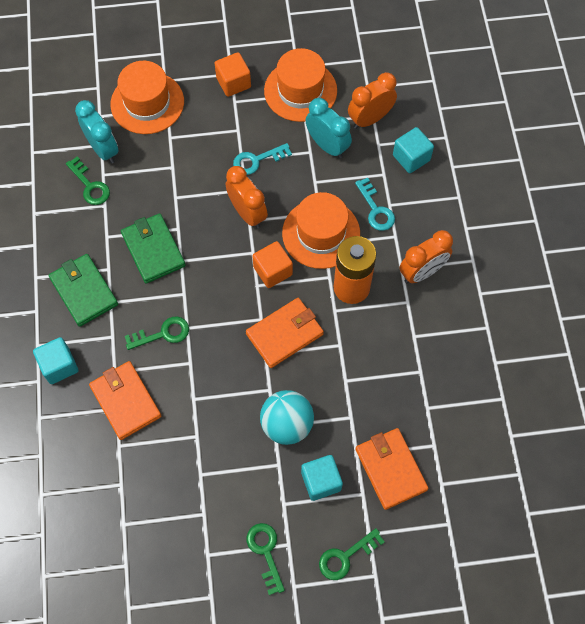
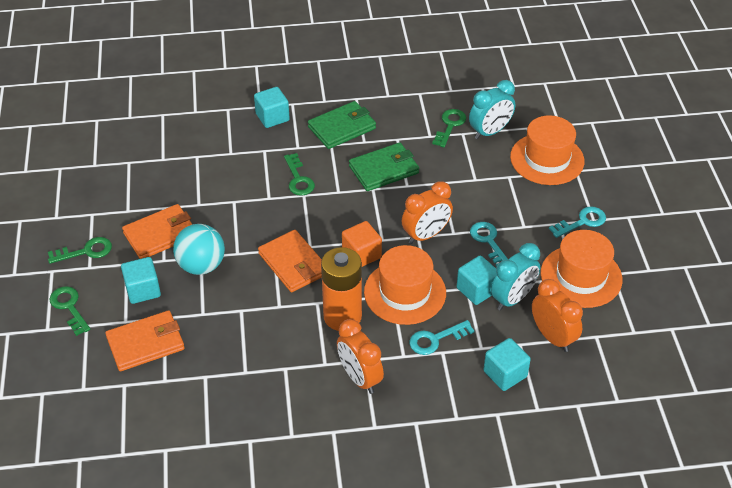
camera: 90 degrees right, 20 degrees down
(90, 185) = (450, 125): green key -> green key turned 150 degrees clockwise
(126, 401) = (236, 158): orange wallet -> orange wallet (160, 234)
(233, 83) = (582, 222): orange cube -> turquoise key
(317, 173) = (477, 290): none -> turquoise cube

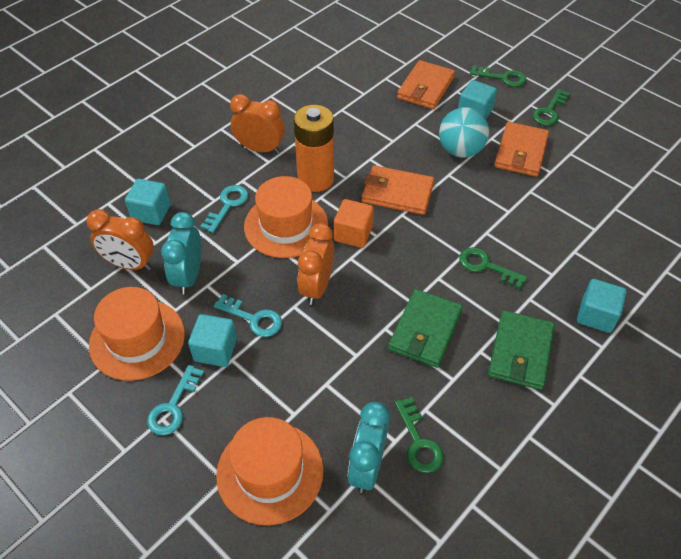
camera: 140 degrees right, 5 degrees up
(477, 290) = (227, 265): turquoise cube -> turquoise cube (215, 350)

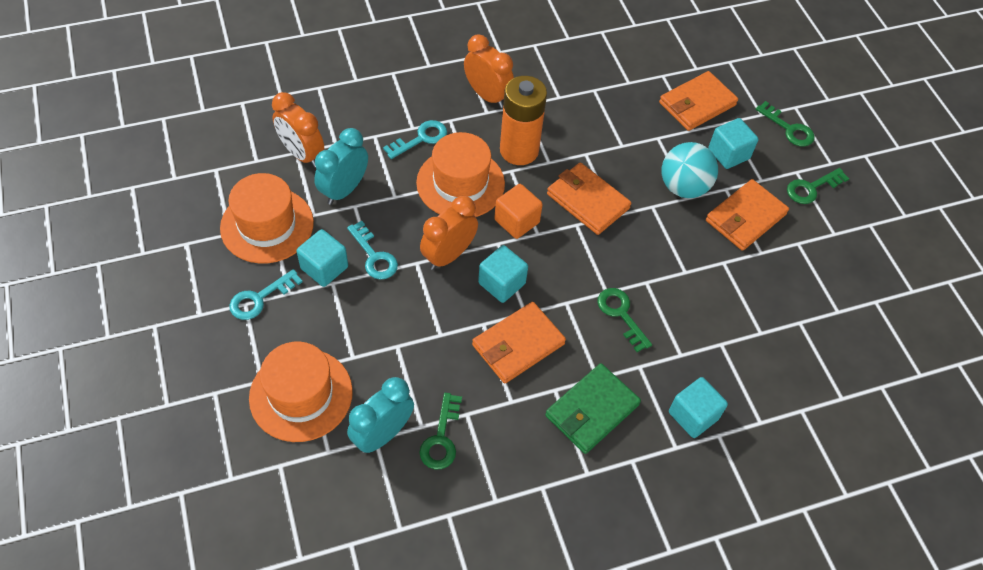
camera: 25 degrees right, 5 degrees up
(151, 212) = (350, 114): turquoise cube -> turquoise cube (501, 283)
(425, 330) = (518, 344): green wallet -> orange wallet

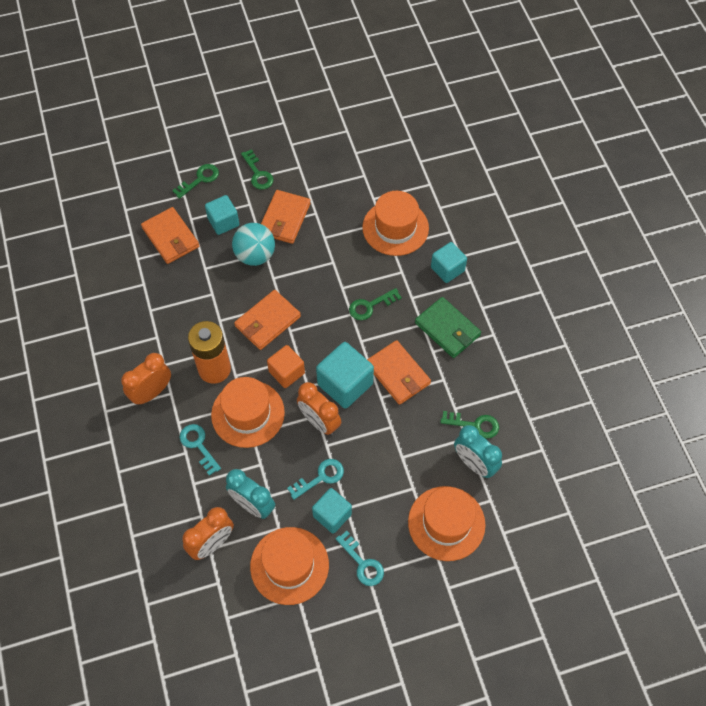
camera: 85 degrees left, 5 degrees up
(501, 283) = (345, 384): turquoise cube -> turquoise cube, size x1.53
(745, 217) = (284, 219): orange wallet -> orange wallet turned 60 degrees clockwise
(754, 349) = (395, 228): none -> orange hat

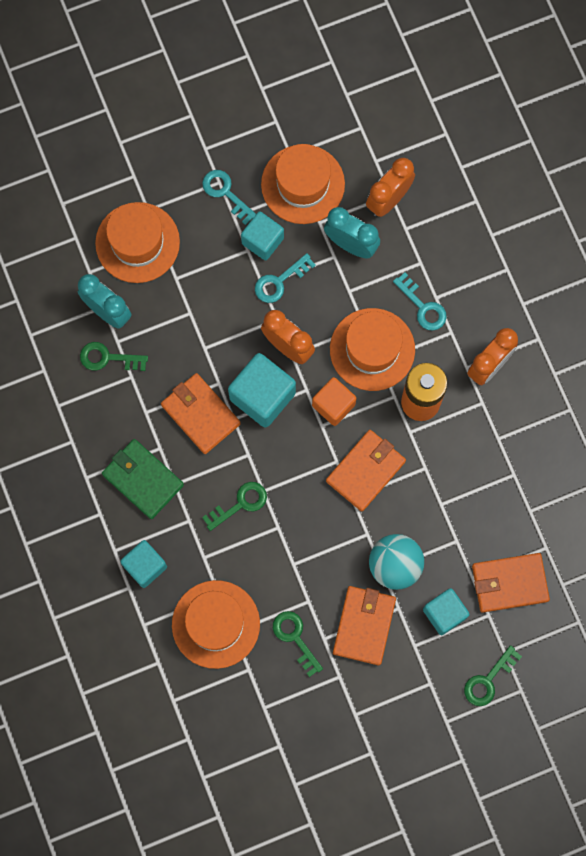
camera: 175 degrees right, 15 degrees up
(170, 237) = (509, 583): orange wallet -> orange wallet turned 60 degrees counterclockwise
(258, 174) = (410, 697): green key -> green key (295, 638)

